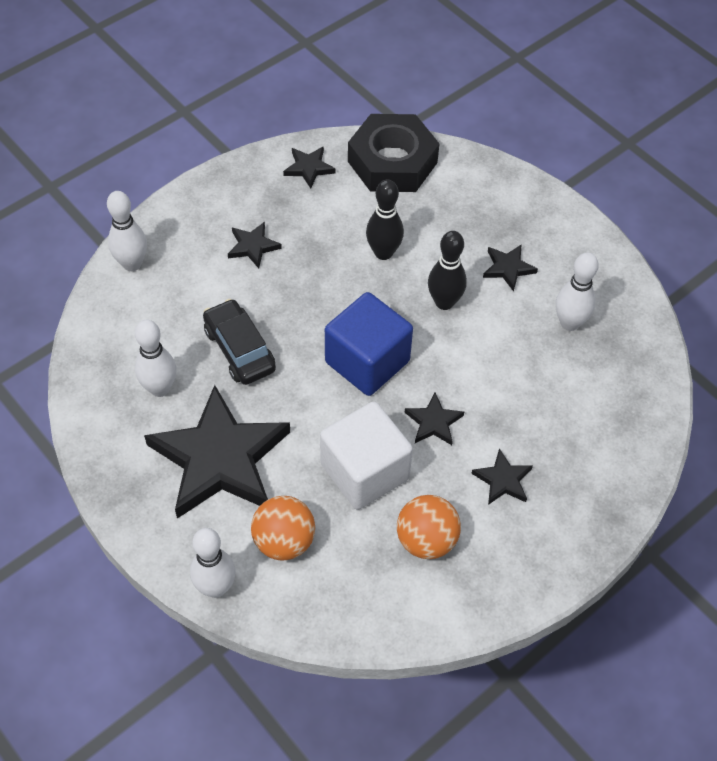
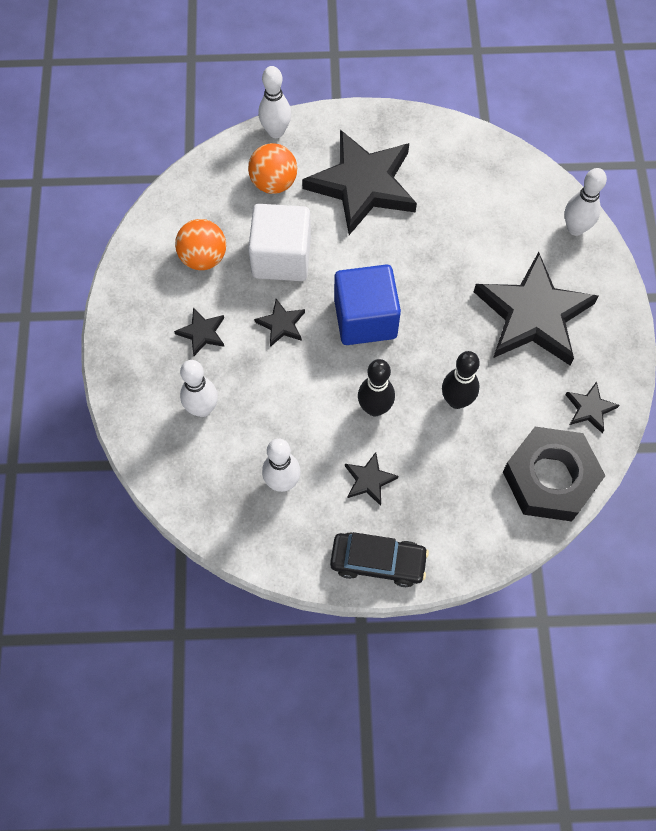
camera: 130 degrees right, 10 degrees up
(160, 388) = (447, 184): white bowling pin -> white bowling pin (202, 409)
(239, 349) = (442, 248): black car -> black car (378, 562)
(253, 246) = (533, 315): black star -> black star, size x2.38

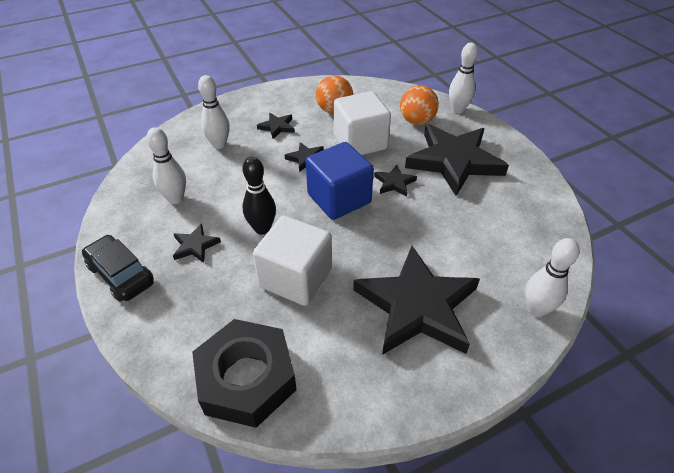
camera: 65 degrees right, 20 degrees down
(378, 562) = (121, 274): black car -> black car turned 150 degrees clockwise
(456, 400) = (296, 278): black bowling pin -> white cube
(589, 408) = (342, 389): black star -> black star (394, 183)

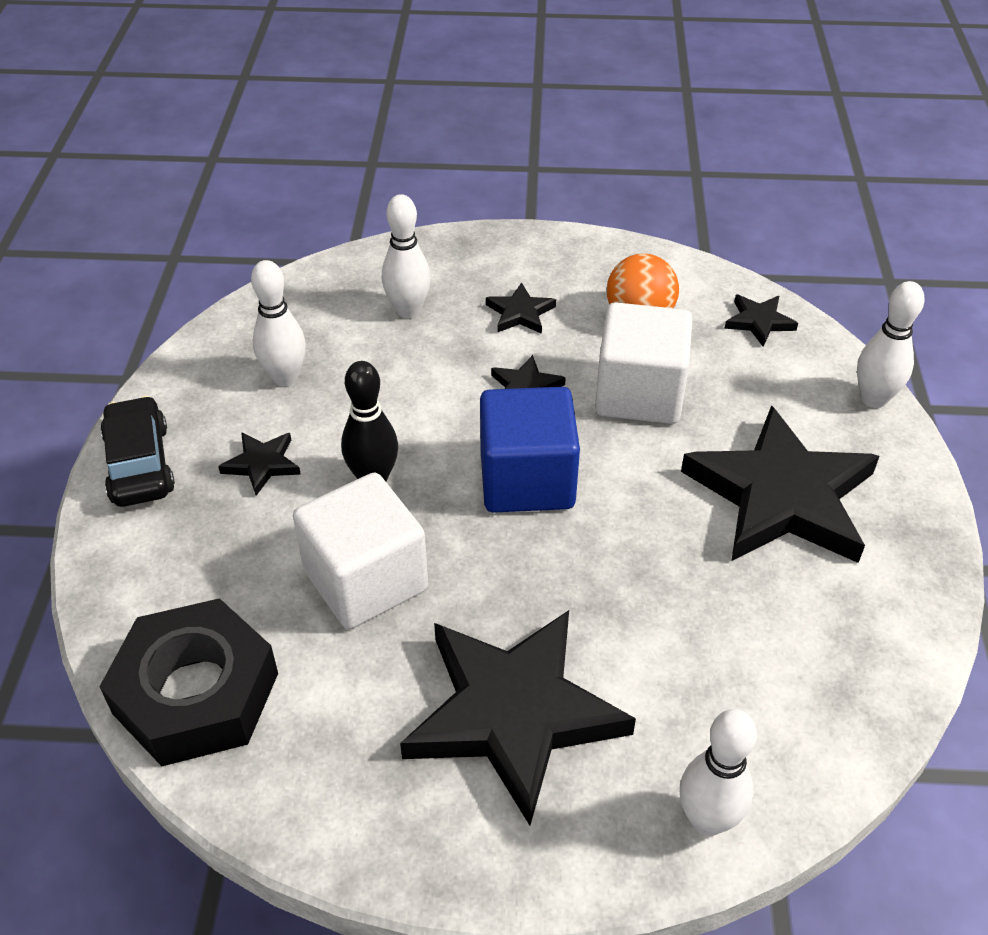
camera: 30 degrees right, 0 degrees up
(394, 183) = (641, 491): black star -> black star (759, 322)
(416, 121) = (774, 392): orange ball -> none

